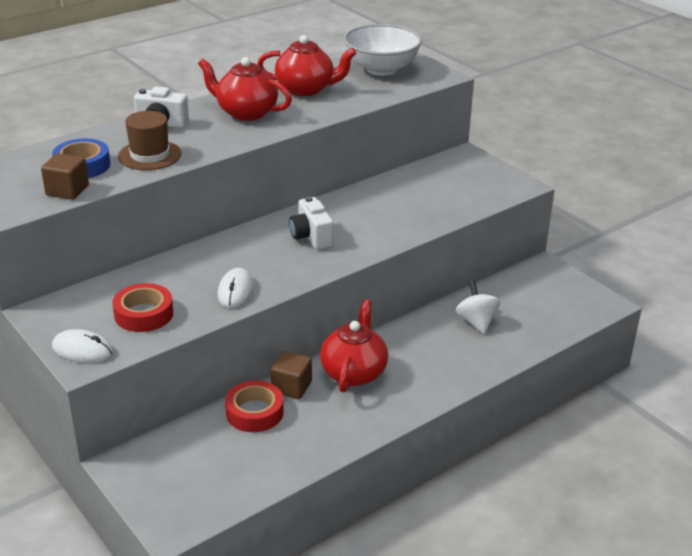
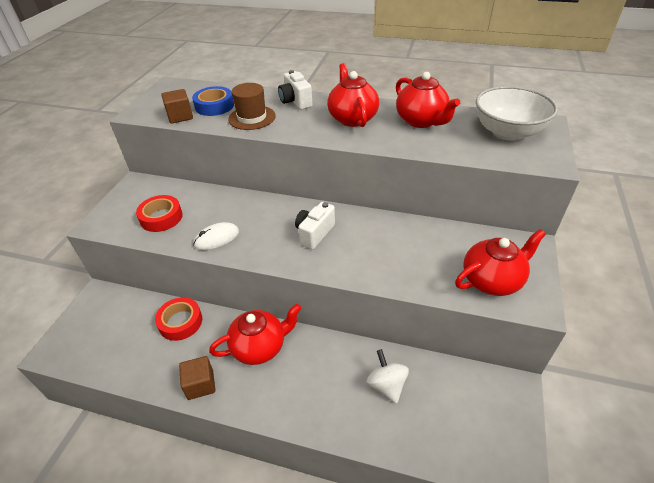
camera: 55 degrees right, 10 degrees up
(82, 350) = (108, 217): white mouse -> none
(291, 387) = (219, 324): brown cube -> brown cube (200, 384)
(476, 322) = (386, 385): white spinning top -> white spinning top turned 60 degrees counterclockwise
(477, 188) = (492, 280): none -> red teapot

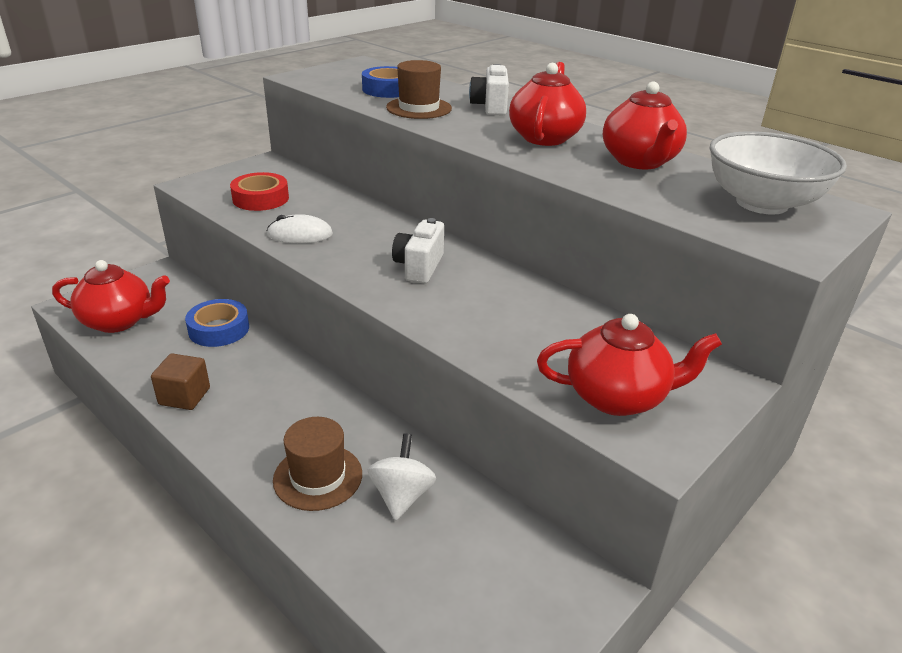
camera: 25 degrees right, 10 degrees down
(180, 116) = (339, 89): brown cube -> none
(180, 322) = (219, 329): red tape -> blue tape
(260, 347) = (282, 388): red teapot -> red teapot (119, 321)
(314, 233) = (419, 267): white camera -> white camera turned 45 degrees counterclockwise
(331, 398) = (318, 477): none -> brown hat

